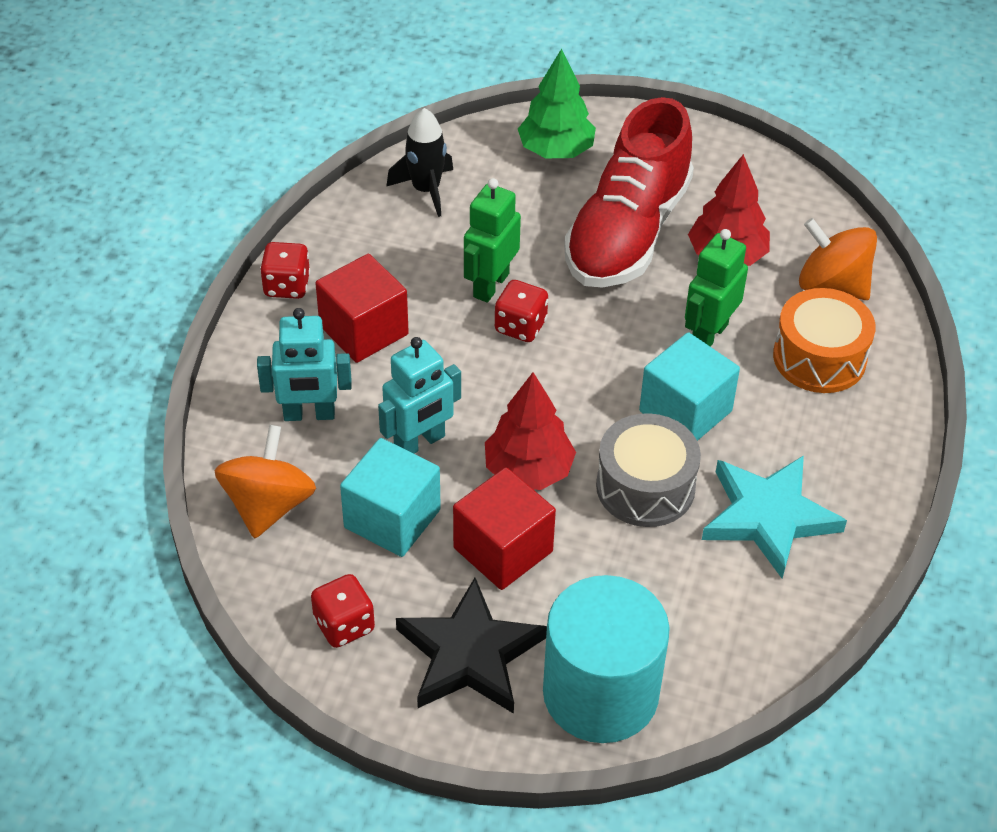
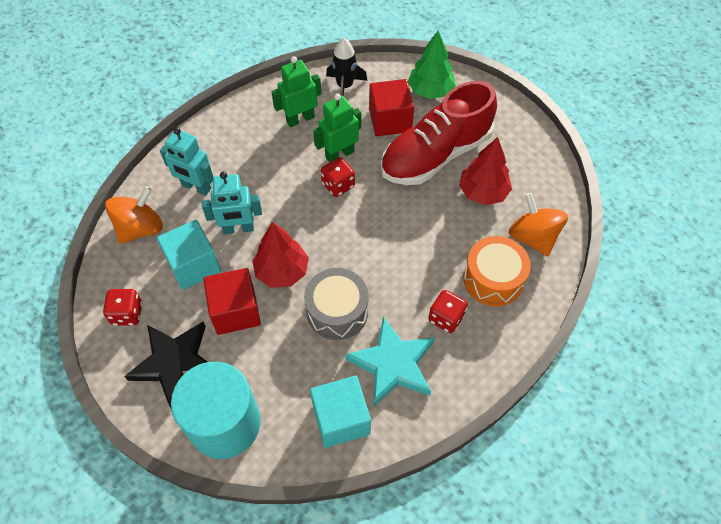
camera: 30 degrees right, 10 degrees up
(287, 286) = (237, 111): red dice -> red dice (446, 318)
(364, 330) = (256, 152): red cube -> red cube (390, 120)
(685, 411) = (392, 276): turquoise cube -> turquoise cube (341, 419)
(708, 335) = (438, 236): green robot -> green robot (300, 119)

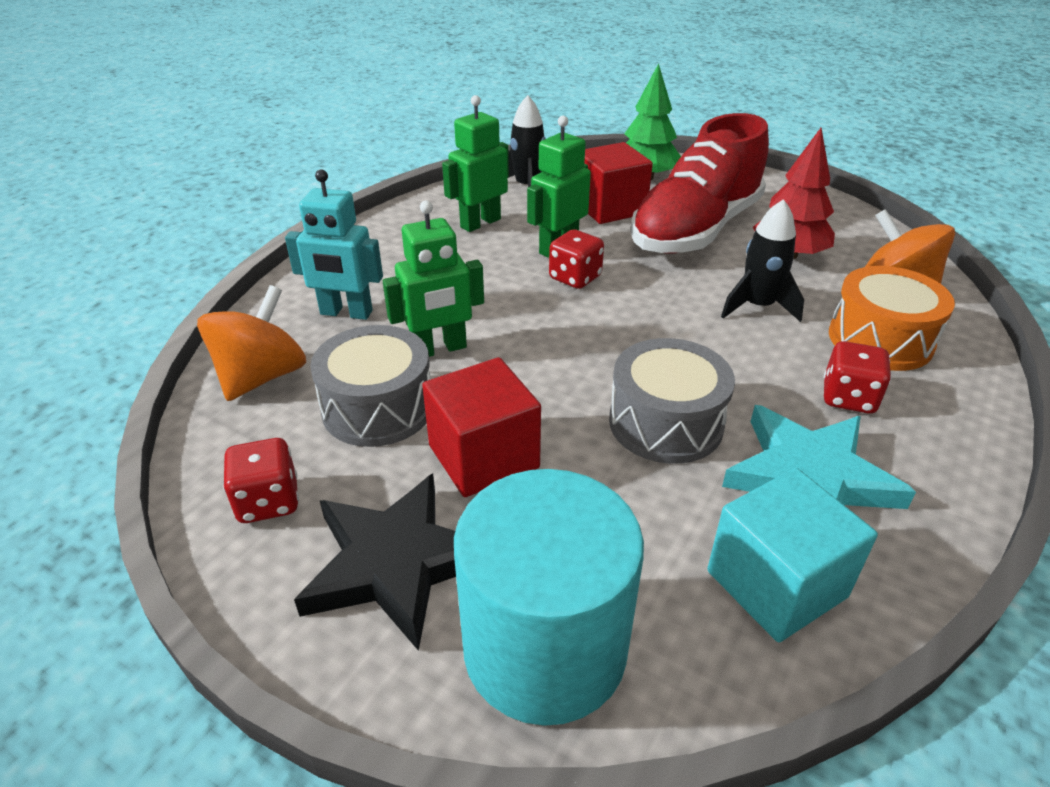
camera: 15 degrees left, 20 degrees down
(193, 265) = (378, 408): turquoise cube -> grey drum
(238, 229) = (439, 349): turquoise robot -> green robot
(282, 271) = (540, 388): red tree -> none
(436, 235) = (758, 306): none -> black rocket

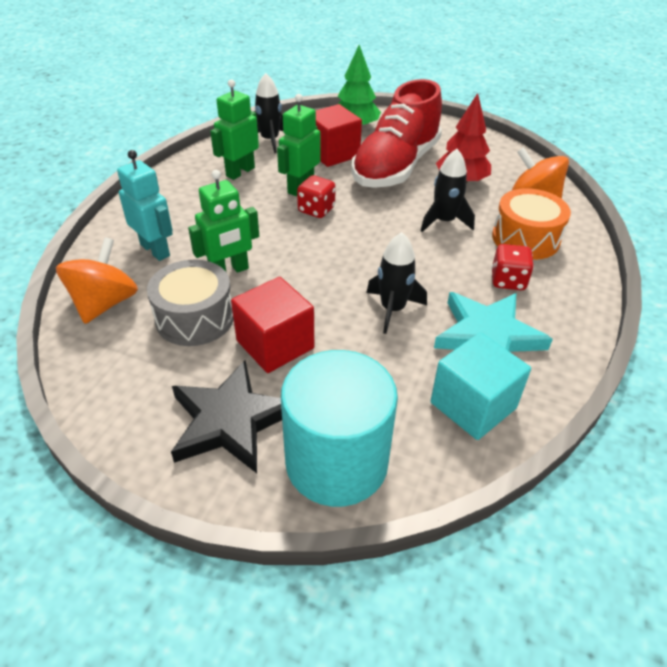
camera: 10 degrees left, 5 degrees up
(268, 501) = (133, 391): red dice -> none
(346, 313) = (155, 250): turquoise robot -> turquoise robot turned 135 degrees counterclockwise
(665, 423) = (392, 309): grey drum -> black rocket

